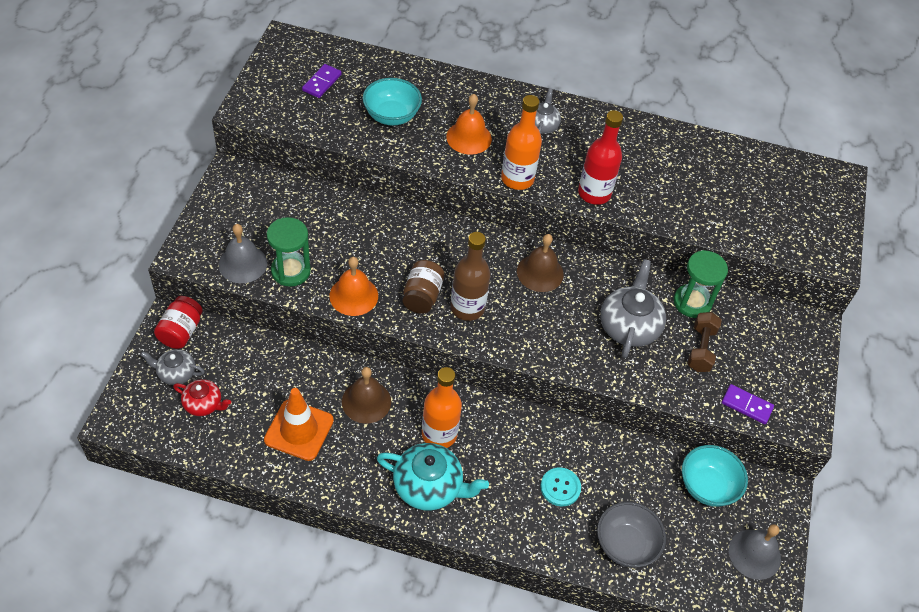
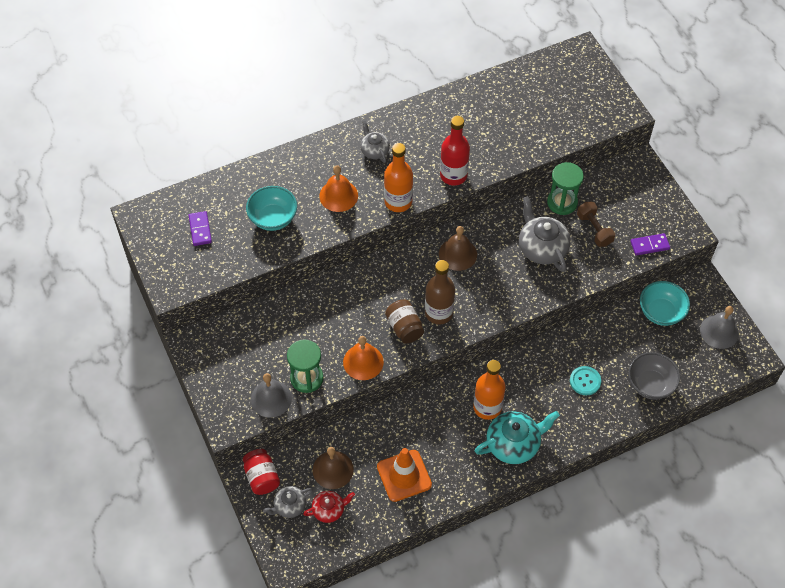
camera: 35 degrees left, 5 degrees up
(366, 401) = (424, 424): brown bell -> brown bell (333, 469)

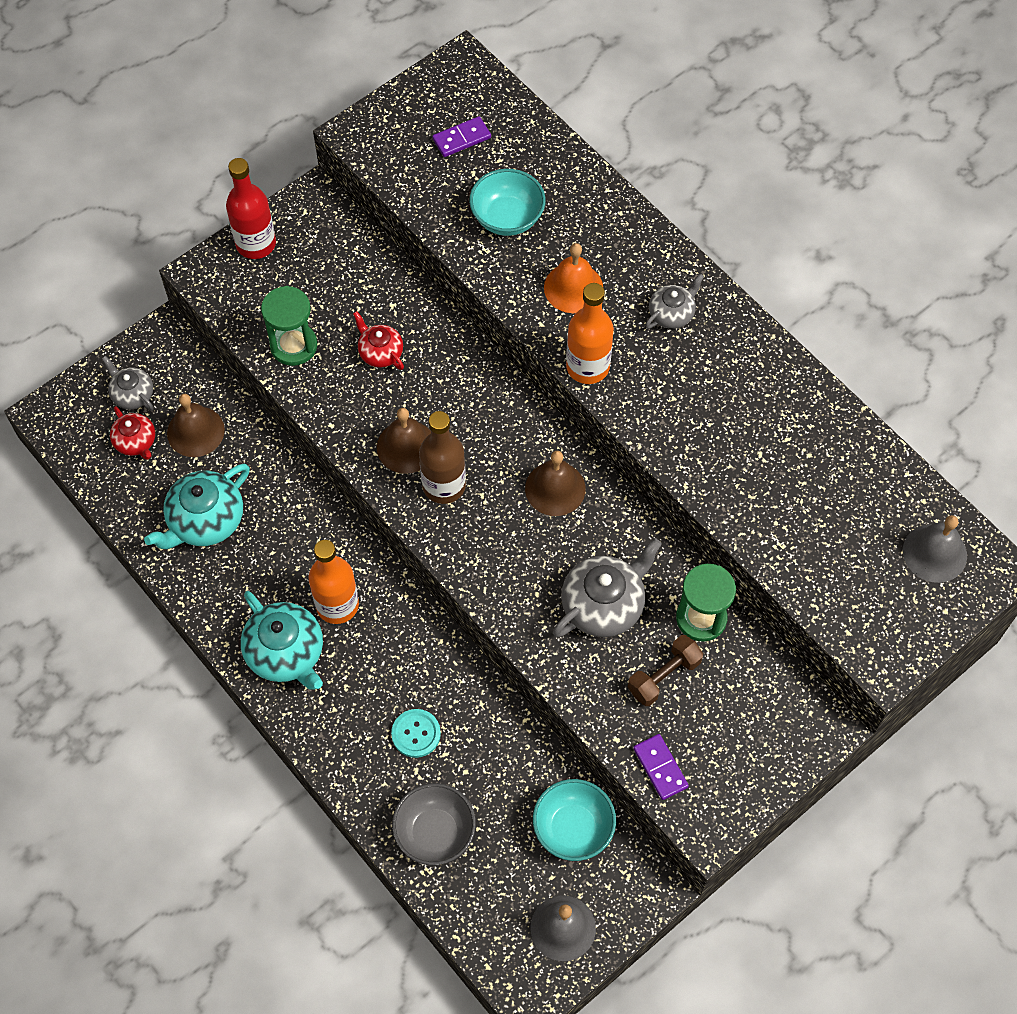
camera: 75 degrees right, 5 degrees up
(262, 477) = (166, 351): red jar -> none
(271, 398) = (252, 312): grey bell -> grey bell (934, 553)
(329, 328) = (380, 352): none -> red teapot
(363, 362) = (336, 407): orange bell -> none
(404, 328) = (406, 446): brown jar -> brown bell
(404, 475) = (205, 520): orange traffic cone -> turquoise teapot
(453, 175) = (662, 430): red bottle -> red bottle (256, 244)

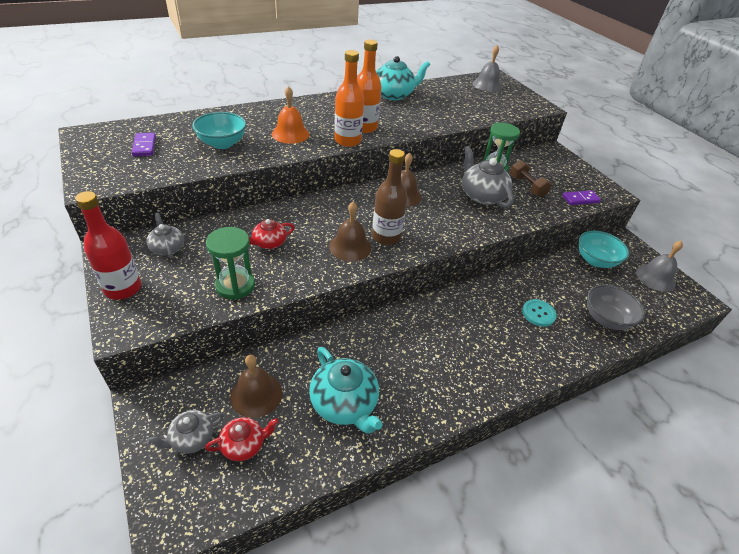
camera: 80 degrees left, 20 degrees down
(286, 653) = (473, 372): turquoise teapot -> turquoise teapot (394, 95)
(337, 605) = (439, 334): orange bottle -> orange bottle (364, 127)
(672, 313) = (327, 111): grey teapot -> grey teapot (167, 248)

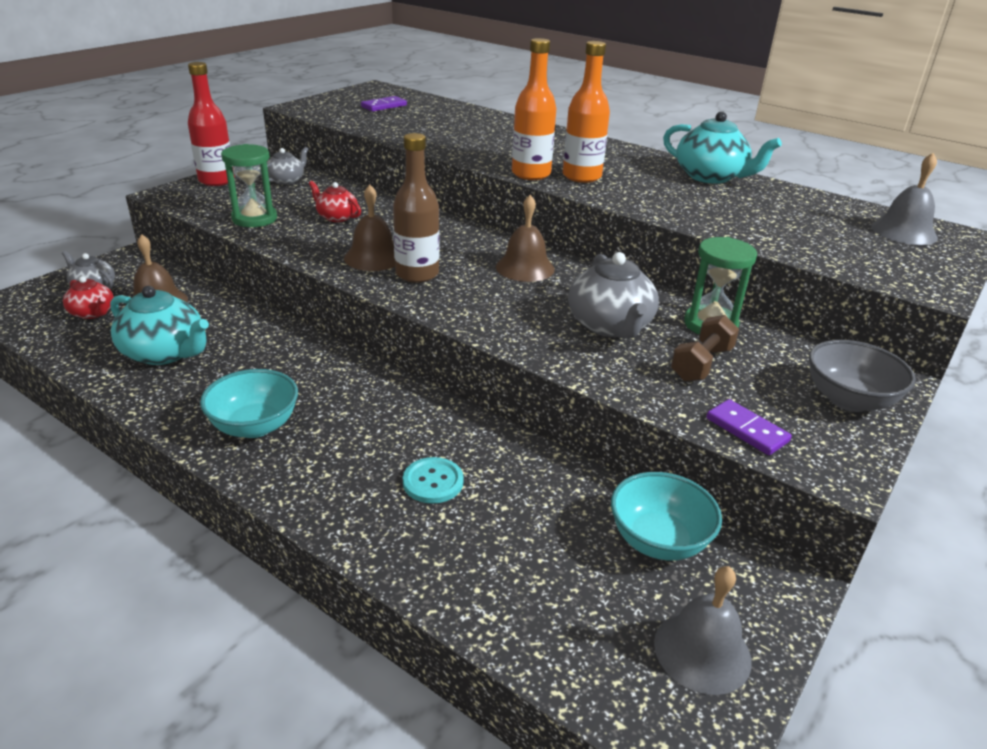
camera: 65 degrees right, 10 degrees down
(222, 143) = (432, 127): turquoise bowl -> turquoise bowl (255, 426)
(290, 134) = (499, 147): orange bell -> none
(344, 404) = (165, 353): turquoise teapot -> turquoise teapot turned 90 degrees counterclockwise
(482, 195) = (610, 326): grey teapot -> grey teapot turned 135 degrees clockwise
(606, 319) = (486, 572): grey bowl -> grey bowl (848, 400)

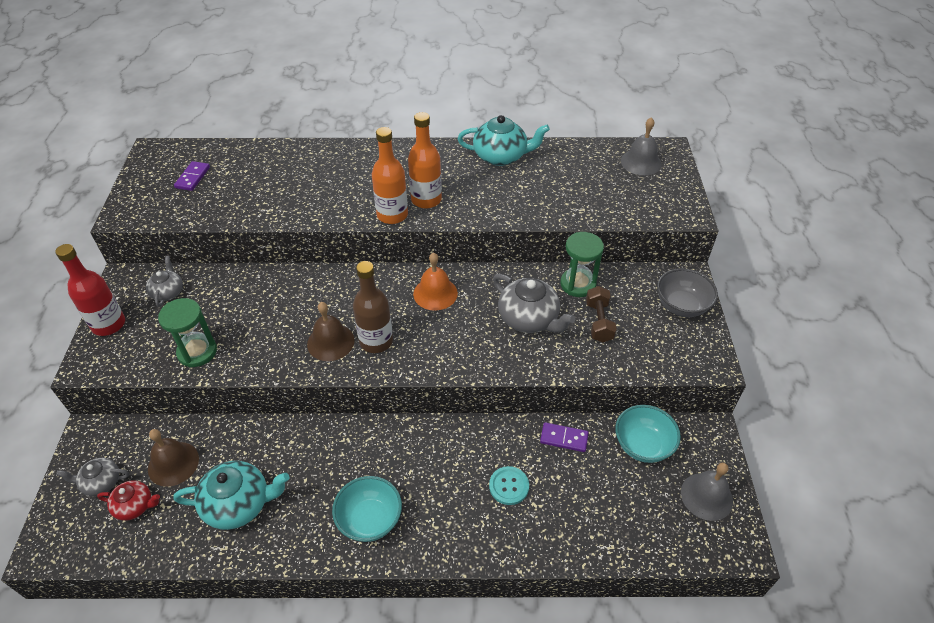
camera: 35 degrees left, 15 degrees up
(336, 217) = (257, 313): red teapot -> none
(525, 267) = (435, 293): brown bell -> orange bell
(747, 430) = (656, 360): purple domino -> purple domino (564, 438)

